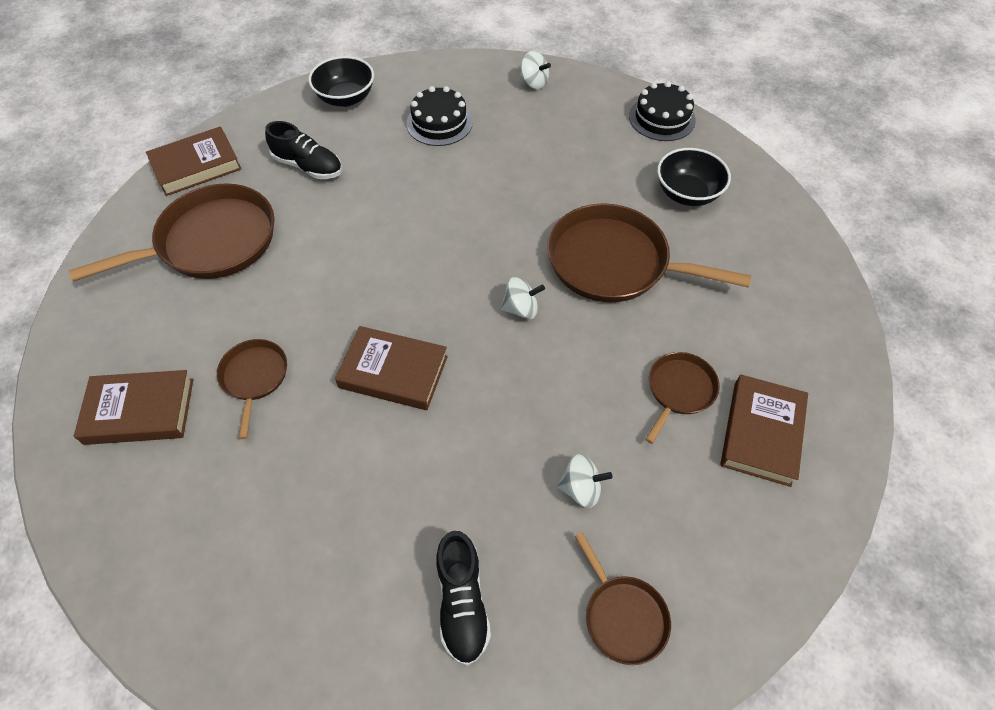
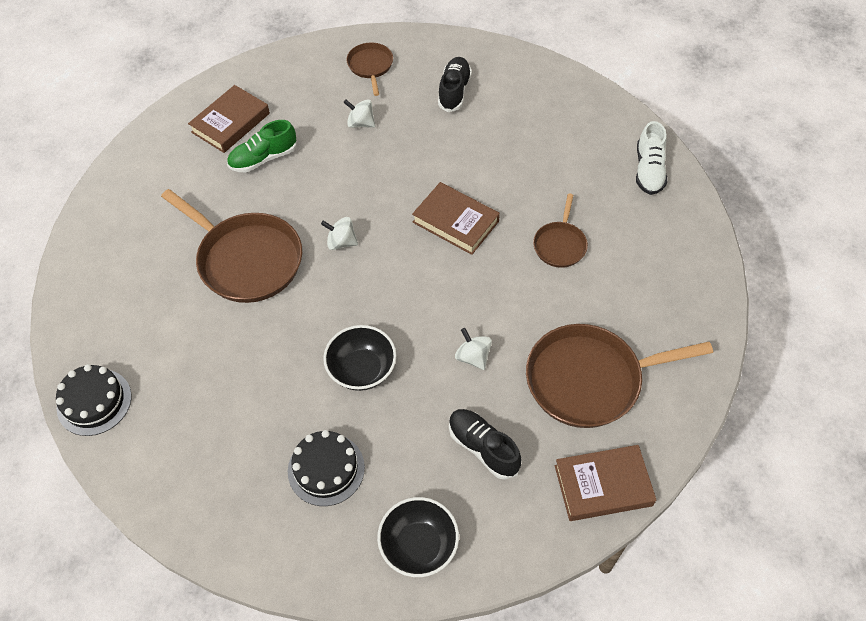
camera: 160 degrees left, 0 degrees up
(128, 532) = (649, 170): none -> white shoe
(139, 411) = (646, 243): brown book -> none
(534, 82) = (192, 501): white spinning top -> white spinning top (473, 357)
(679, 390) = (263, 158): brown pan -> green shoe
(687, 193) = (139, 306): black bowl -> black bowl (362, 370)

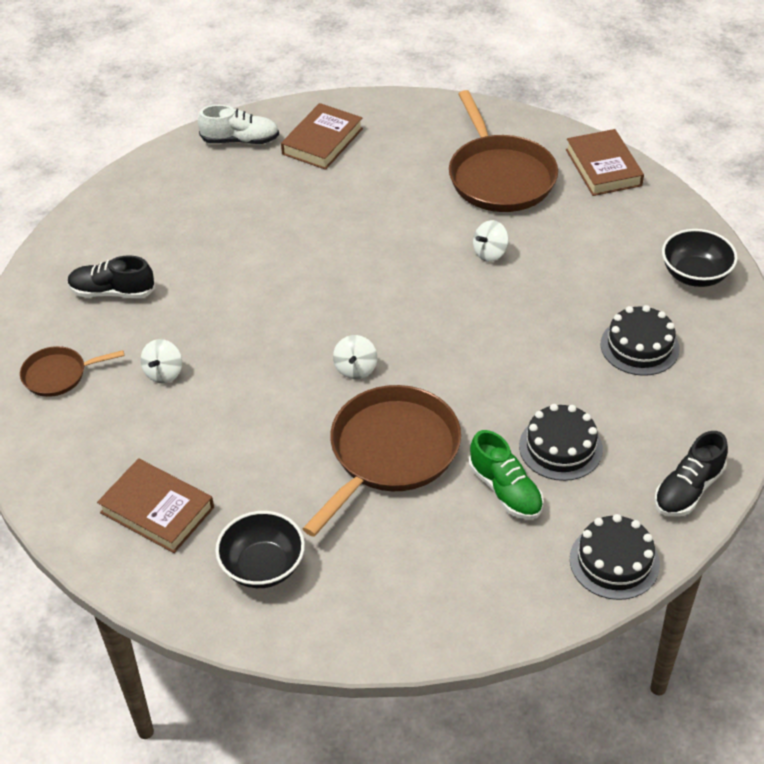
camera: 95 degrees left, 10 degrees down
(220, 381) = (560, 447): none -> black cake
(263, 158) = (224, 462): green shoe -> green shoe (505, 490)
(362, 370) = (521, 332): black bowl -> black bowl (263, 566)
(455, 221) = (318, 277): brown book -> brown book (322, 141)
(483, 448) = (587, 240): black shoe -> black shoe (688, 489)
(560, 245) = (343, 199): brown pan -> none

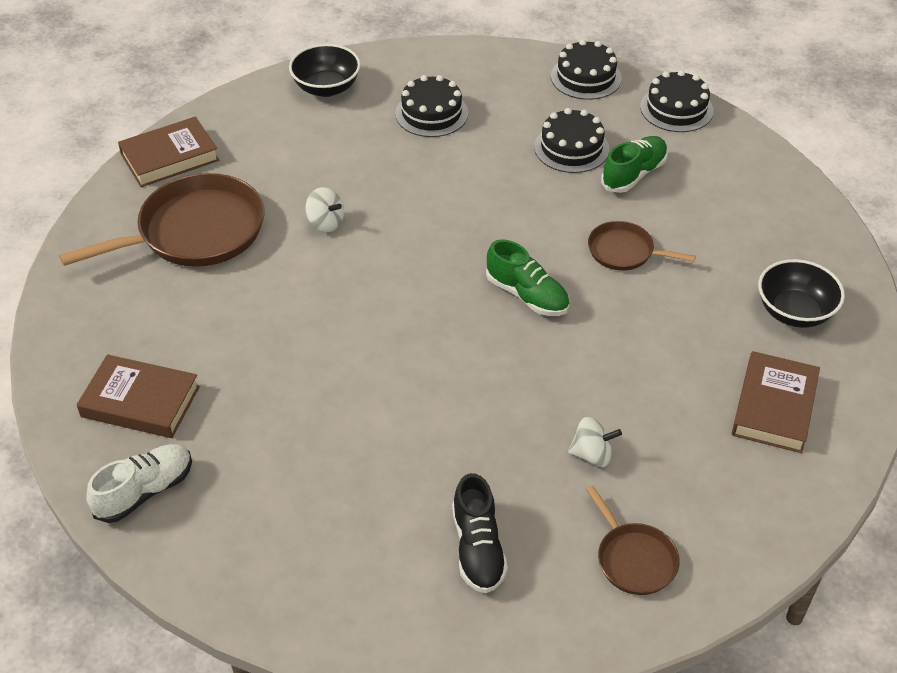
camera: 105 degrees left, 0 degrees up
(240, 140) = (145, 491): white shoe -> white shoe turned 60 degrees clockwise
(355, 369) = (527, 295): white spinning top -> green shoe
(390, 452) = (624, 251): brown pan -> brown pan, size x0.52
(688, 489) = (586, 77): black shoe -> black cake

